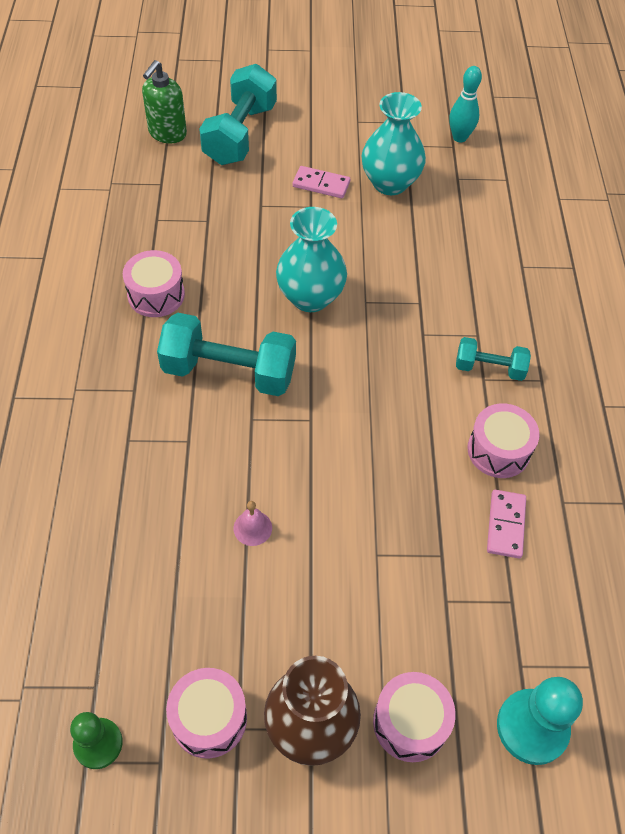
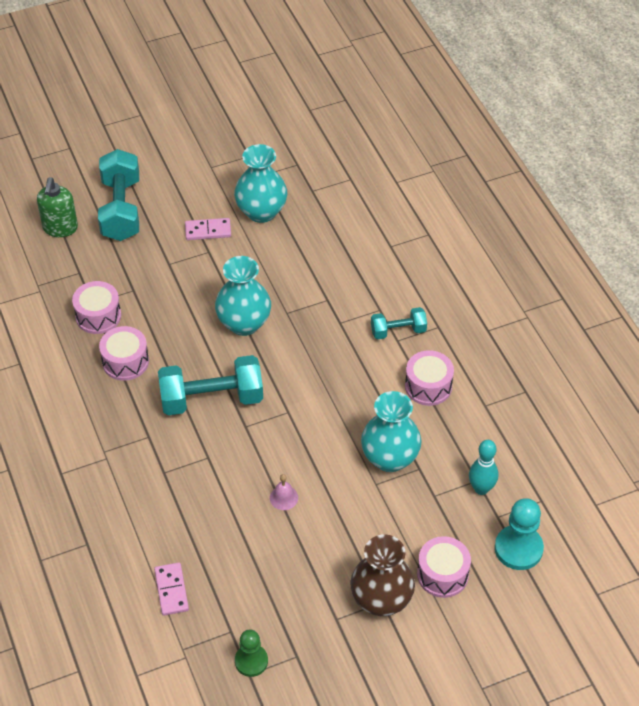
camera: 20 degrees left, 5 degrees down
(209, 718) = (314, 620): pink drum -> pink drum (98, 316)
(409, 527) = (390, 458): none -> turquoise vase
(459, 137) = (299, 155): turquoise bowling pin -> turquoise bowling pin (481, 489)
(505, 525) = (453, 434): pink domino -> pink domino (171, 590)

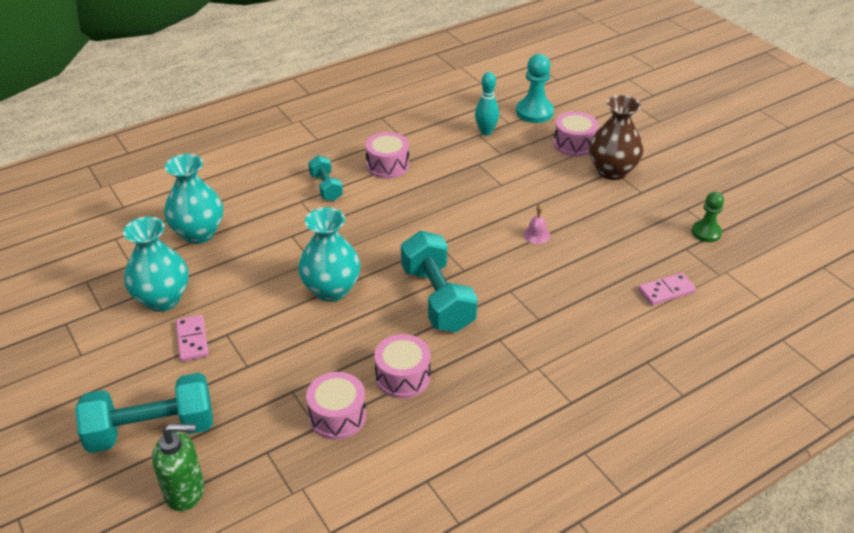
camera: 100 degrees left, 10 degrees down
(390, 458) = (472, 179): turquoise vase -> turquoise vase (198, 233)

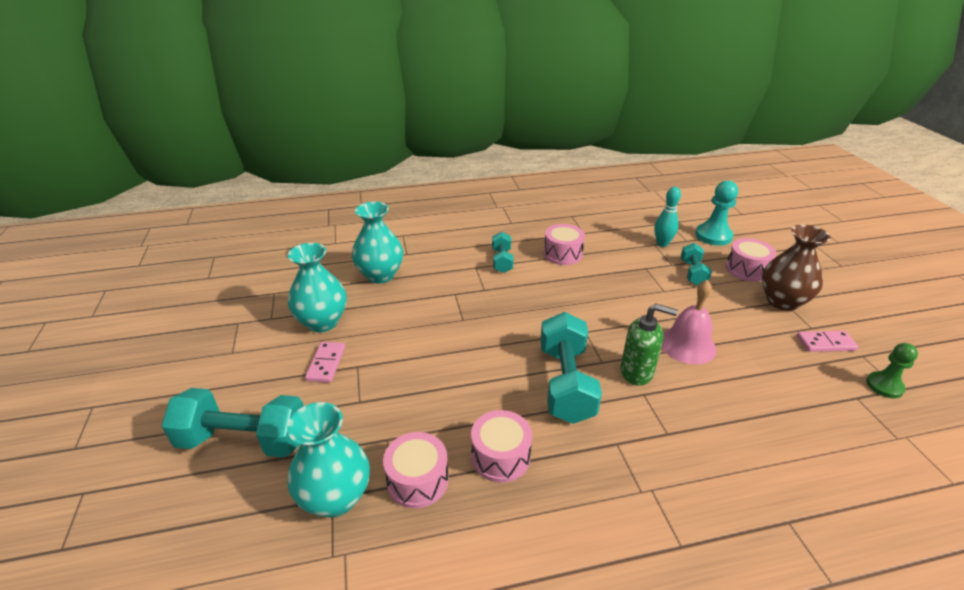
camera: 20 degrees right, 5 degrees down
(185, 491) = (235, 516): green soap dispenser -> green soap dispenser (637, 372)
(331, 290) = (468, 349): turquoise vase -> turquoise vase (335, 498)
(524, 159) = (692, 273): none -> turquoise dumbbell
(536, 235) = (687, 345): pink bell -> pink bell, size x1.98
(666, 291) = (826, 441): pink domino -> pink domino (825, 343)

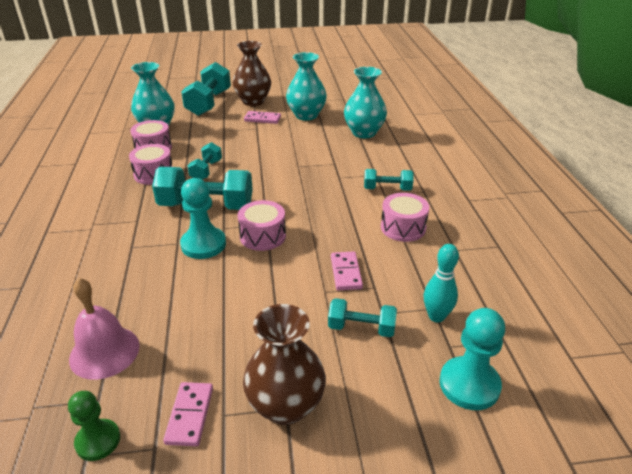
camera: 95 degrees right, 0 degrees up
(255, 382) = (253, 101): none -> brown vase
(483, 399) = (206, 170): none -> turquoise dumbbell
(636, 281) = (346, 272): none -> pink domino
(637, 372) = (203, 244): green soap dispenser -> turquoise pawn
(687, 345) = (228, 286): pink bell -> pink bell (104, 352)
(746, 269) = (369, 393): pink drum -> pink drum (263, 236)

